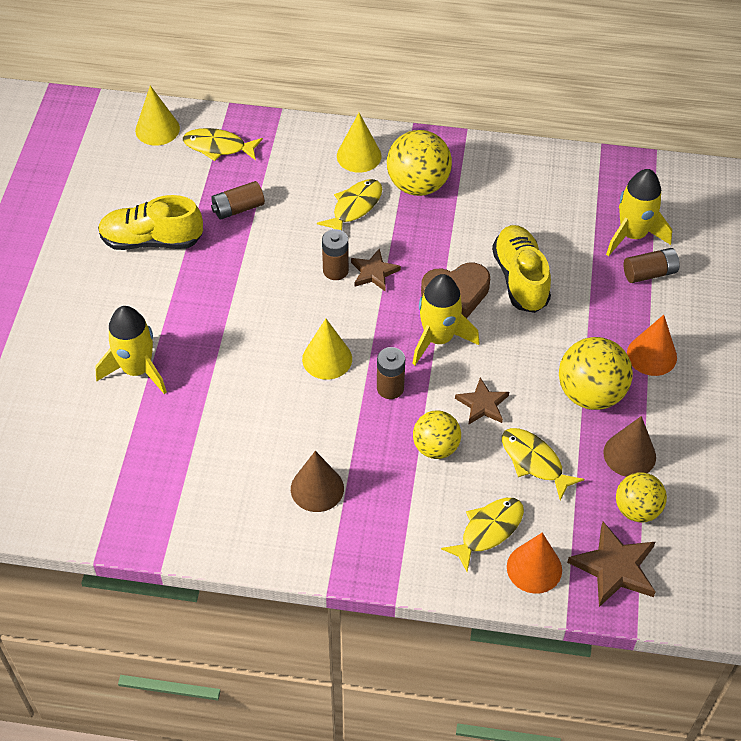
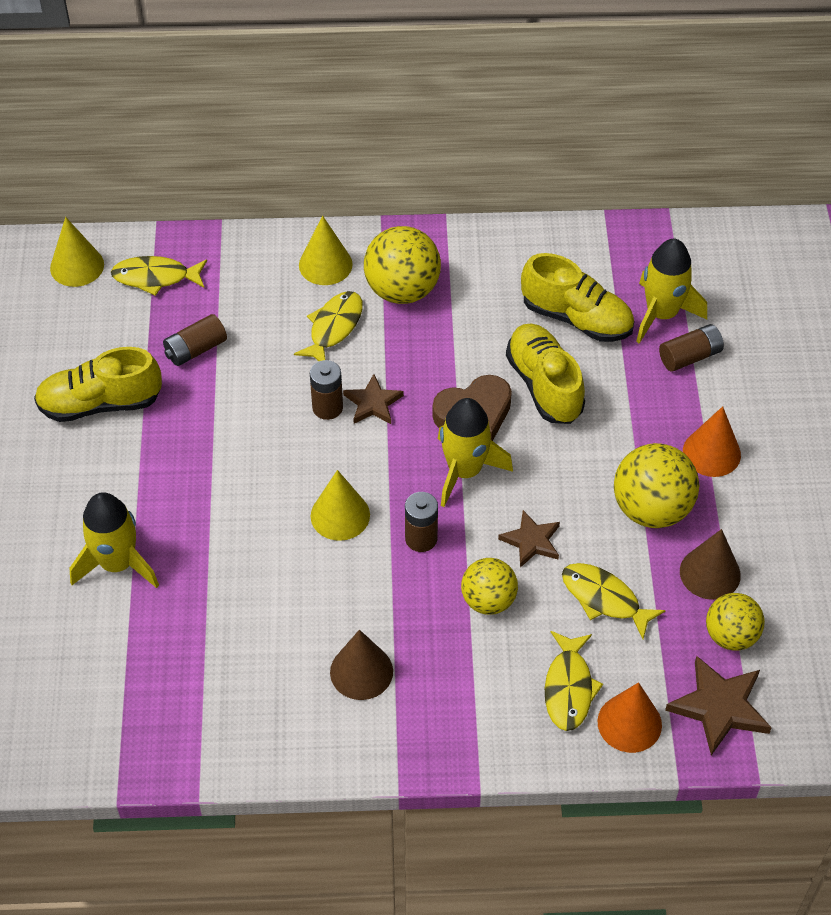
camera: 10 degrees left, 0 degrees up
(488, 530) = (569, 688): yellow fish -> yellow fish turned 150 degrees clockwise
(559, 228) = (576, 318): none -> yellow shoe

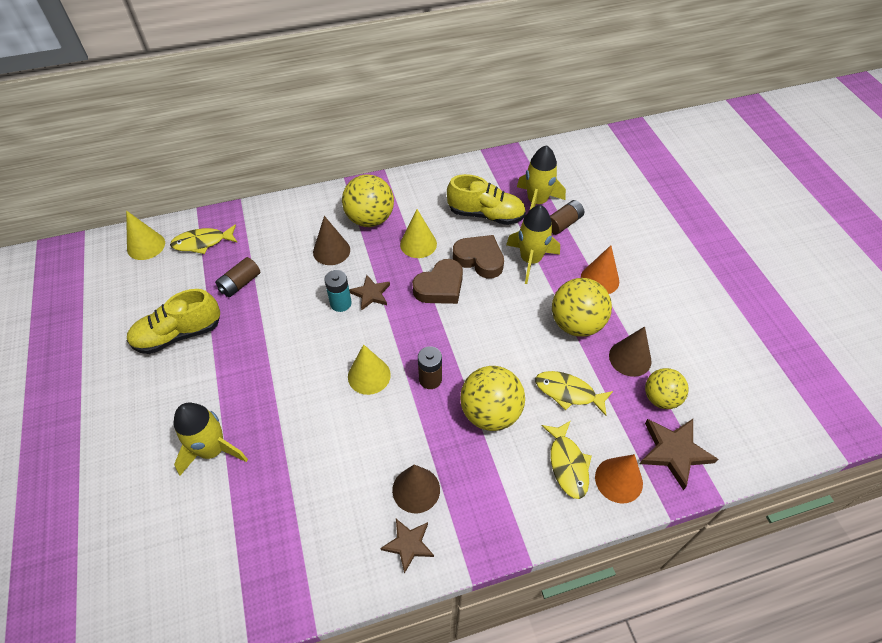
camera: 15 degrees left, 0 degrees up
(325, 264) = (316, 213): yellow cone -> yellow cone (418, 244)
(327, 407) = (341, 303): brown battery -> turquoise battery
(334, 327) = (331, 251): yellow fish -> brown cone
(464, 471) = (445, 326): yellow rocket -> yellow rocket (530, 260)
(488, 600) = (490, 413): yellow ball -> yellow ball, size x1.54
(531, 541) = (506, 363): brown star -> brown star (408, 544)
(544, 385) = (479, 259): yellow shoe -> brown heart

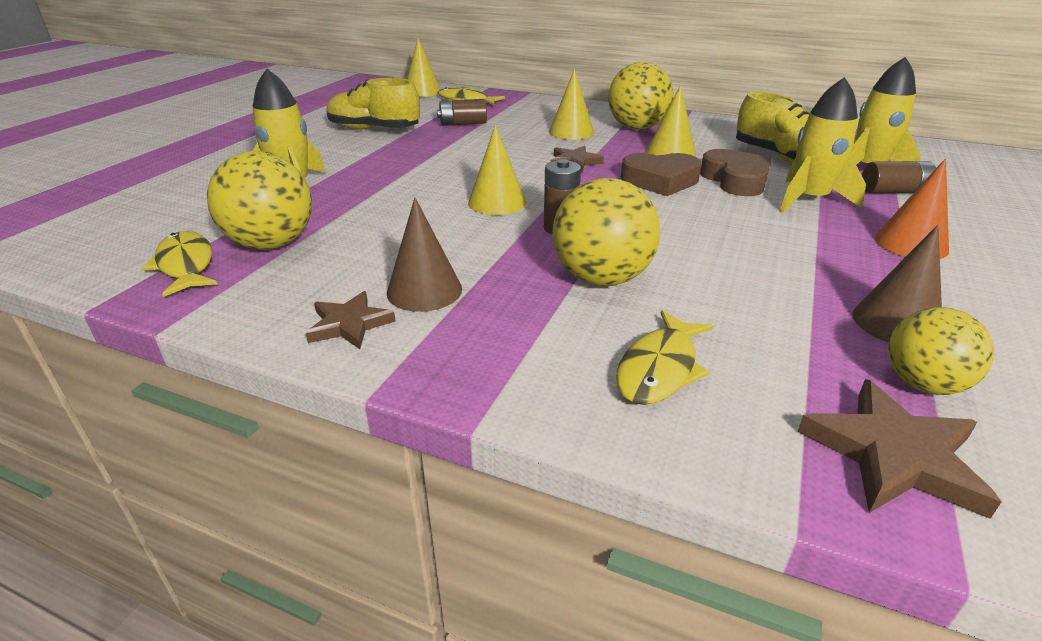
camera: 40 degrees right, 20 degrees down
(331, 251) = (571, 132): brown cone -> yellow cone
(341, 303) = (535, 157): turquoise battery -> none
(568, 392) = (743, 309): yellow fish -> yellow fish (186, 265)
(576, 324) = (826, 262): yellow ball -> yellow ball (271, 244)
(618, 480) = (734, 428): orange cone -> none

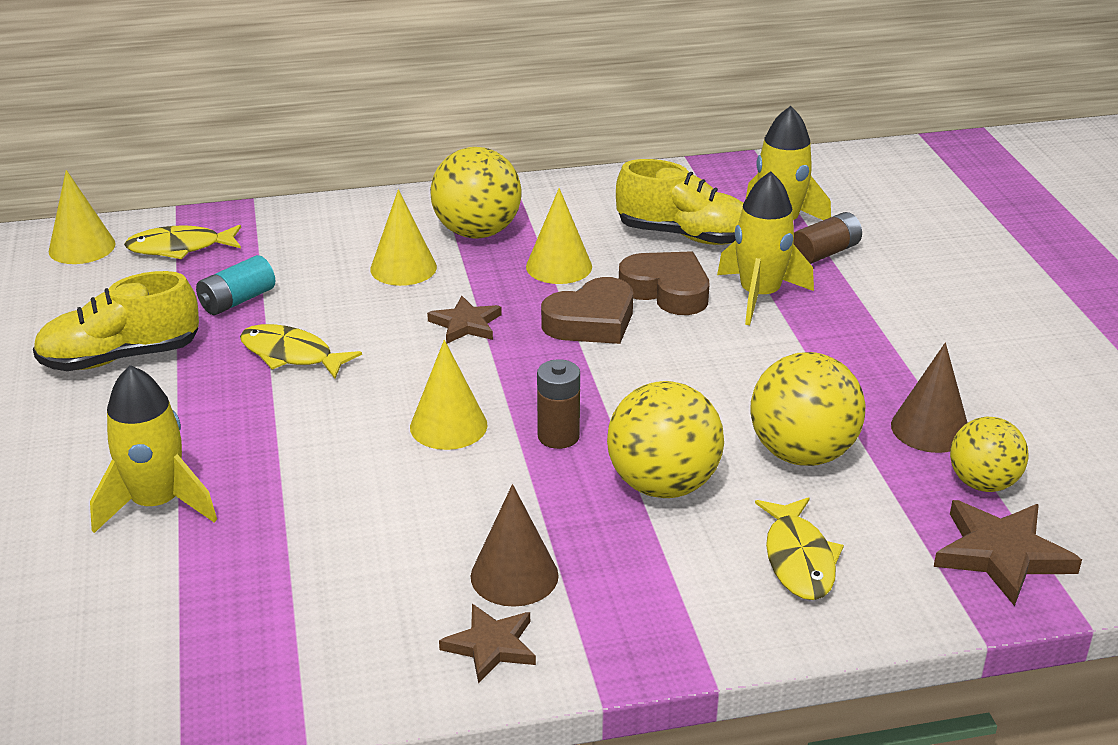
camera: 35 degrees left, 0 degrees up
(186, 265) = (204, 668): yellow fish -> yellow fish (291, 355)
(271, 244) = (264, 596): yellow ball -> yellow ball (802, 453)
(463, 124) = (237, 301): brown battery -> turquoise battery
(911, 244) = (884, 326): orange cone -> none

